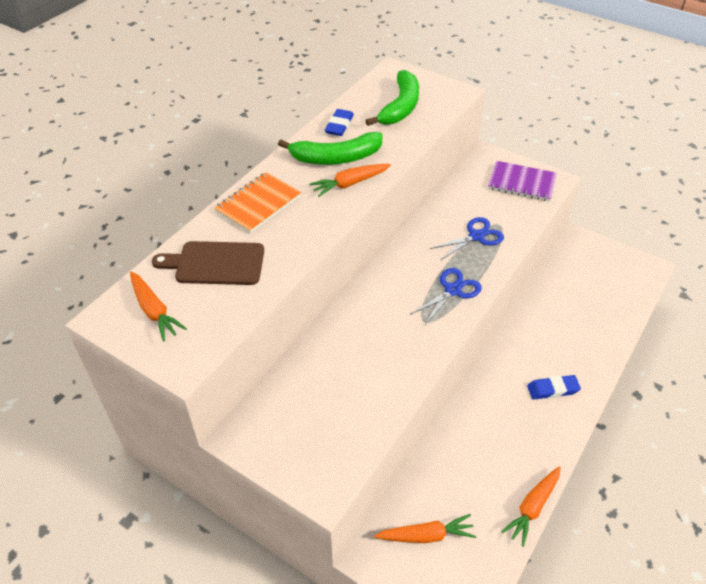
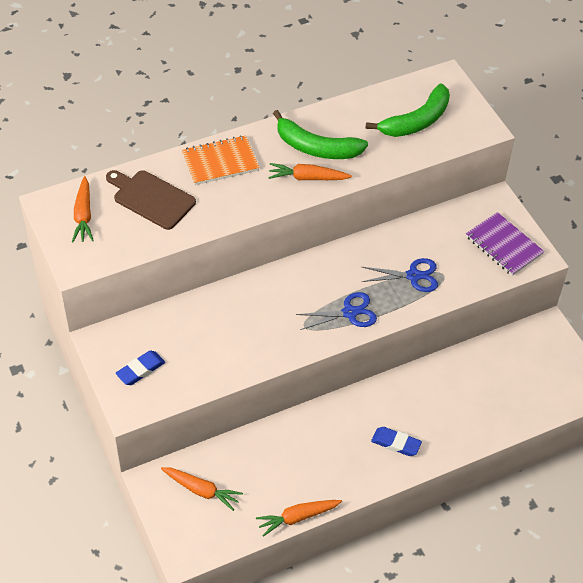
camera: 30 degrees right, 5 degrees up
(339, 125) = (345, 116): blue eraser -> blue eraser (140, 370)

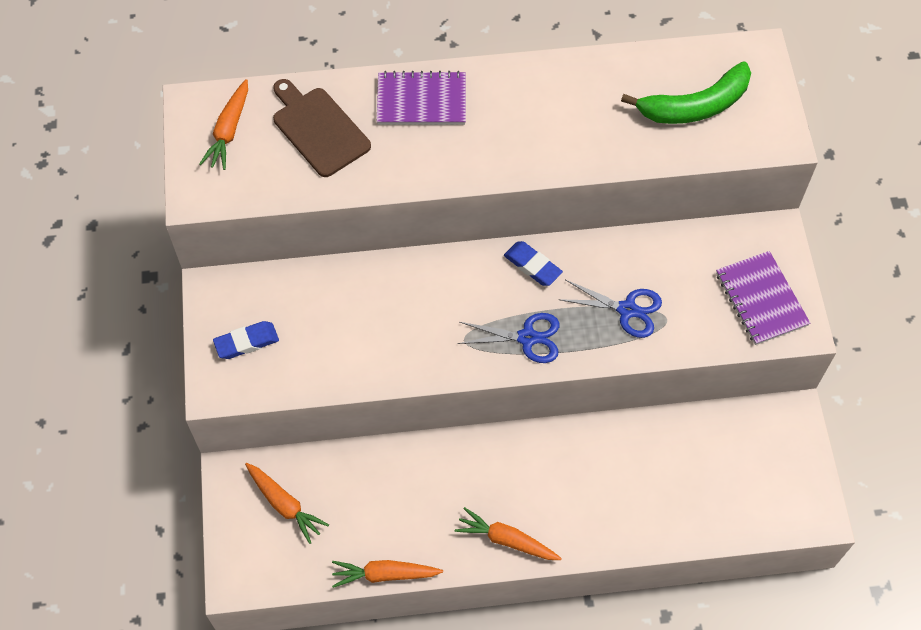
camera: 20 degrees right, 10 degrees up
(220, 162) = (421, 100): orange notebook -> purple notebook
(307, 178) = (523, 151): orange carrot -> orange carrot (507, 540)
(316, 147) = (550, 111): green banana -> none
(396, 443) = (539, 515): blue eraser -> blue eraser (532, 266)

